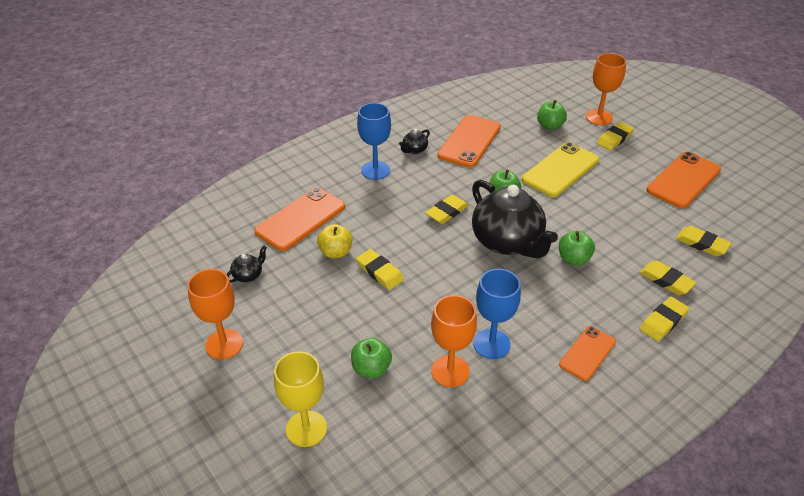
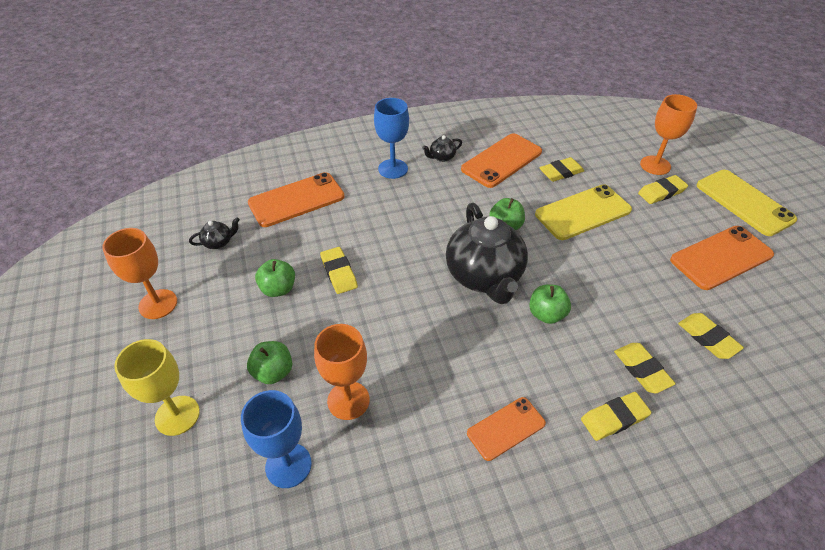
camera: 20 degrees right, 5 degrees up
(336, 252) = (309, 241): yellow apple -> none
(447, 212) = (439, 228): yellow eraser -> yellow eraser (561, 172)
(491, 344) = (407, 384): blue goblet -> blue goblet (288, 465)
(549, 126) = (595, 163): green apple -> green apple (278, 289)
(680, 132) = (744, 202): none -> yellow phone

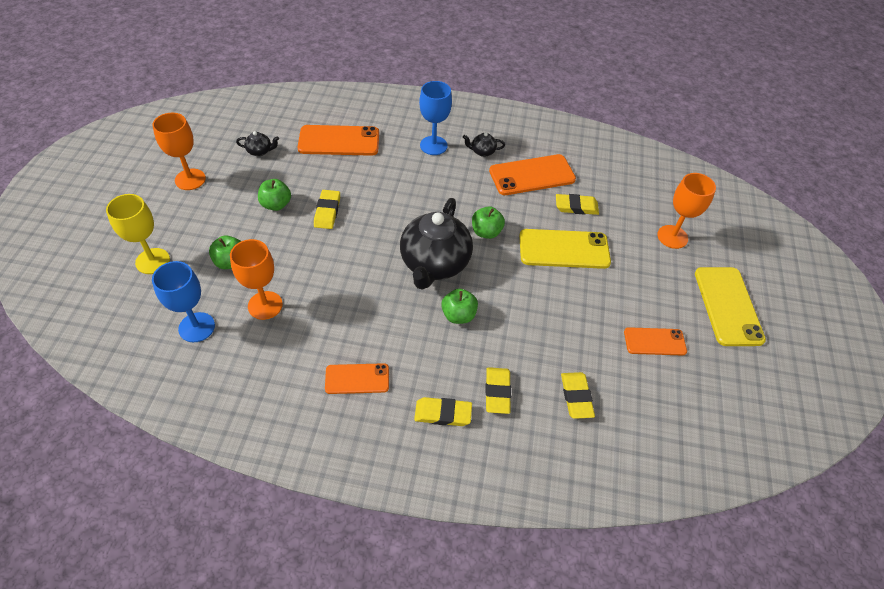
camera: 25 degrees right, 5 degrees up
(661, 192) = (654, 263): yellow eraser -> none
(721, 258) = (654, 342): orange phone -> orange phone, size x0.61

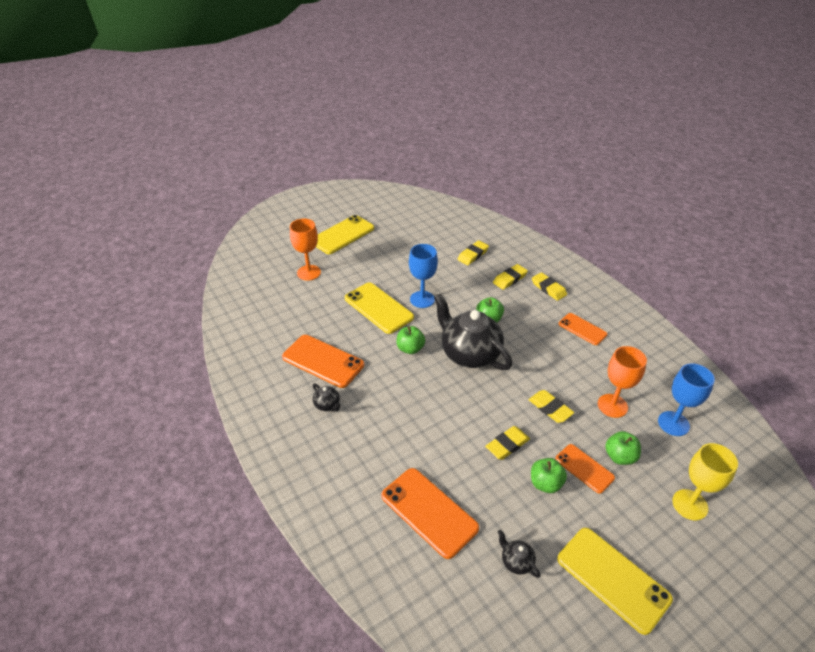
camera: 130 degrees left, 10 degrees down
(190, 179) = (612, 579): orange goblet -> yellow phone
(433, 145) = (355, 440): blue goblet -> blue goblet (422, 299)
(434, 264) = (469, 354): black teapot -> black teapot turned 105 degrees counterclockwise
(576, 207) = (331, 322): yellow eraser -> yellow eraser (550, 408)
(654, 342) = (402, 247): orange phone -> orange phone (584, 468)

